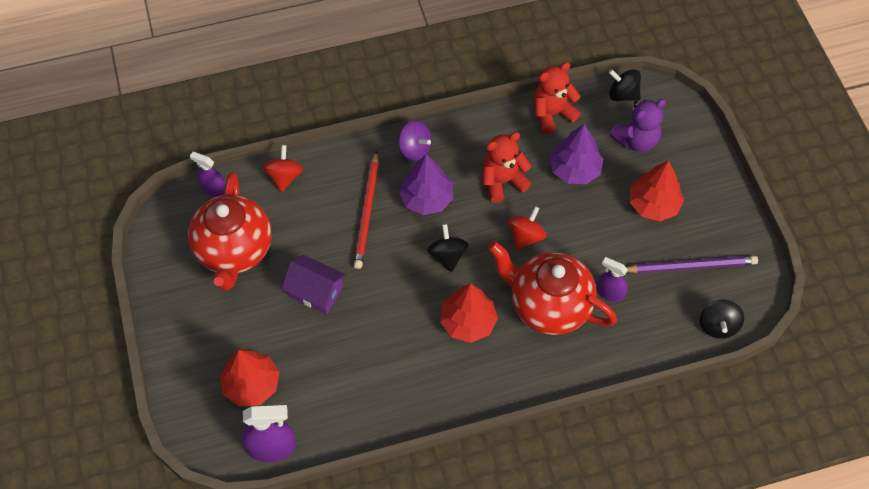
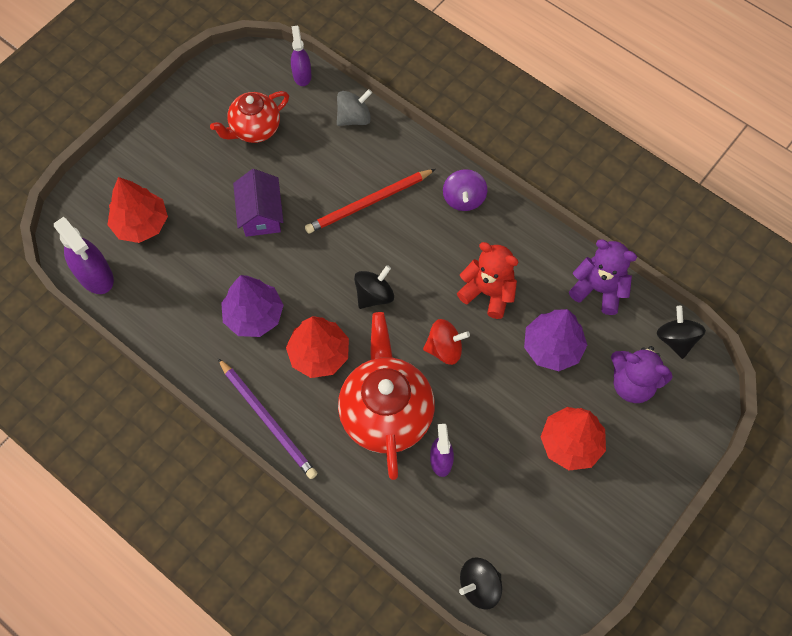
camera: 55 degrees right, 5 degrees up
(234, 251) = (254, 129): red teapot -> red teapot, size x0.62
(284, 177) = (354, 118): red spinning top -> grey spinning top
(427, 198) = (419, 241): purple tree -> purple tree (254, 315)
(552, 114) = (598, 289): red teddy bear -> purple teddy bear
(691, 266) = (528, 520): purple pencil -> purple pencil (268, 420)

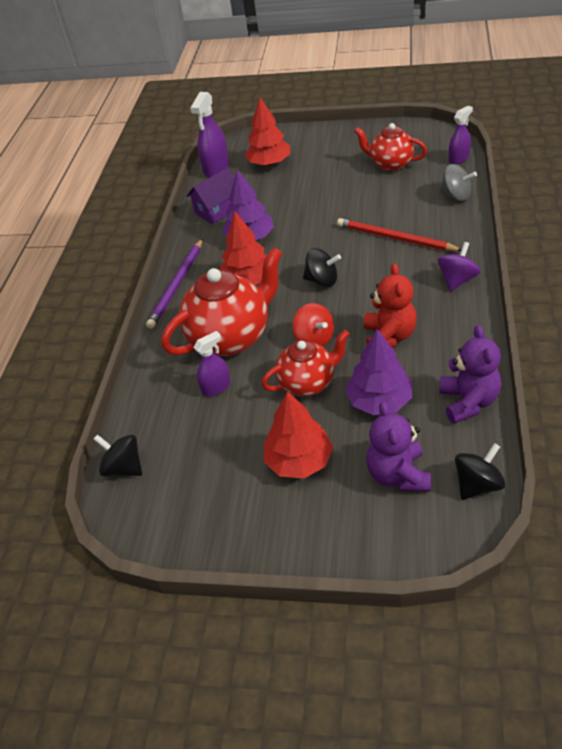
camera: 65 degrees right, 20 degrees down
(261, 214) = (329, 200): purple house -> purple house (218, 210)
(463, 199) = (457, 280): purple spinning top -> purple spinning top turned 150 degrees clockwise
(492, 385) = (308, 383): none -> red teapot

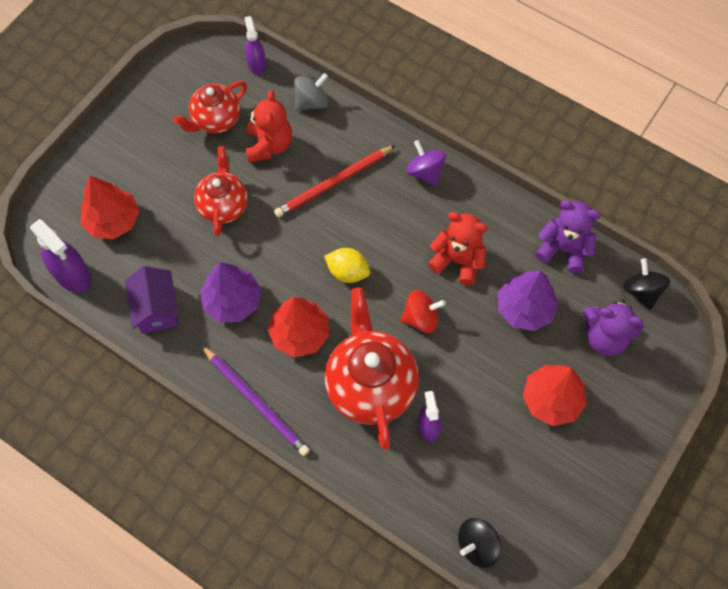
camera: 70 degrees left, 20 degrees up
(308, 383) = (471, 350): red teapot -> red teapot (223, 205)
(322, 280) = (347, 272): black spinning top -> yellow lemon
(395, 195) = (269, 145): none -> red teddy bear

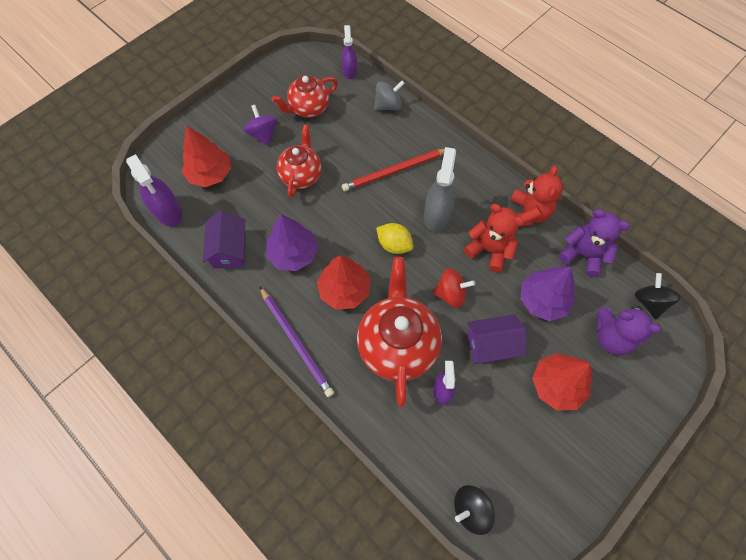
camera: 10 degrees right, 0 degrees up
(269, 145) = (347, 134): red teddy bear -> red teddy bear (527, 213)
(391, 229) = (436, 215): none -> grey spray bottle
(425, 172) = (472, 173): purple spinning top -> purple spinning top (263, 134)
(474, 368) = (491, 344): none -> purple house

